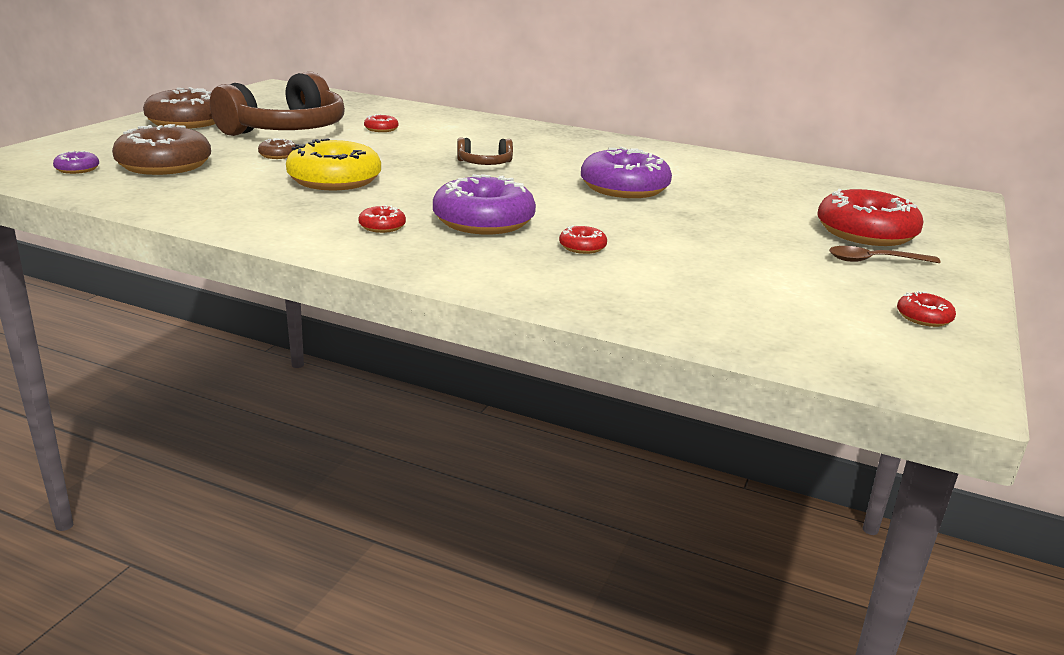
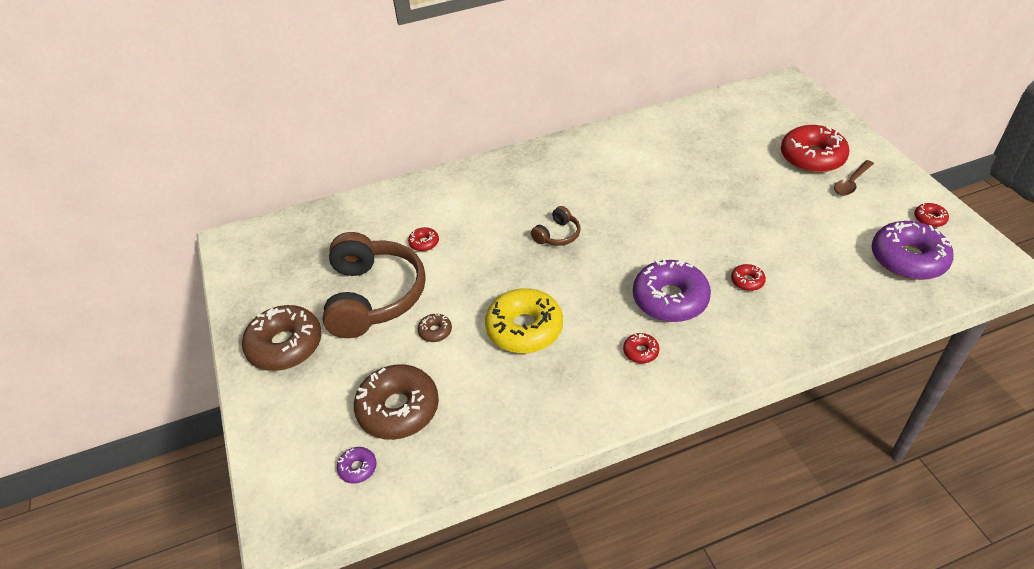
camera: 40 degrees left, 20 degrees up
(624, 188) = (663, 201): purple donut -> purple donut (908, 259)

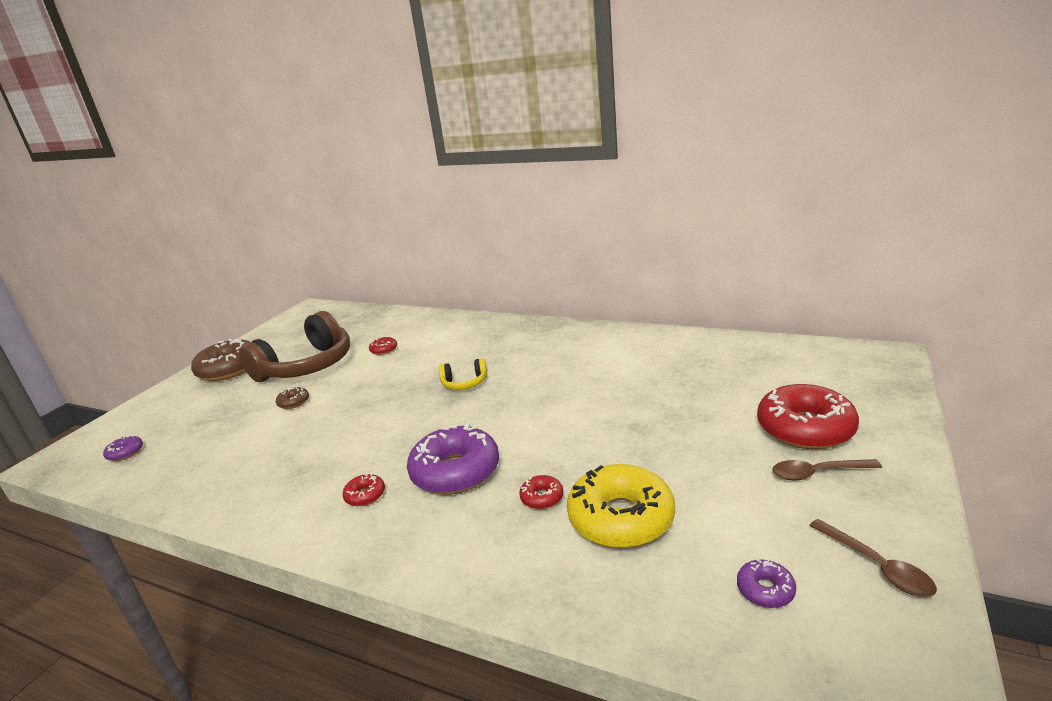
camera: 45 degrees right, 20 degrees down
(398, 409) = (197, 434): brown donut -> none
(524, 329) = (334, 431): yellow donut -> yellow donut (621, 518)
(557, 235) = (464, 383): brown headphones -> yellow headphones
(908, 259) = (765, 590): purple donut -> purple donut, size x0.44
(929, 219) = (877, 566): red donut -> brown spoon

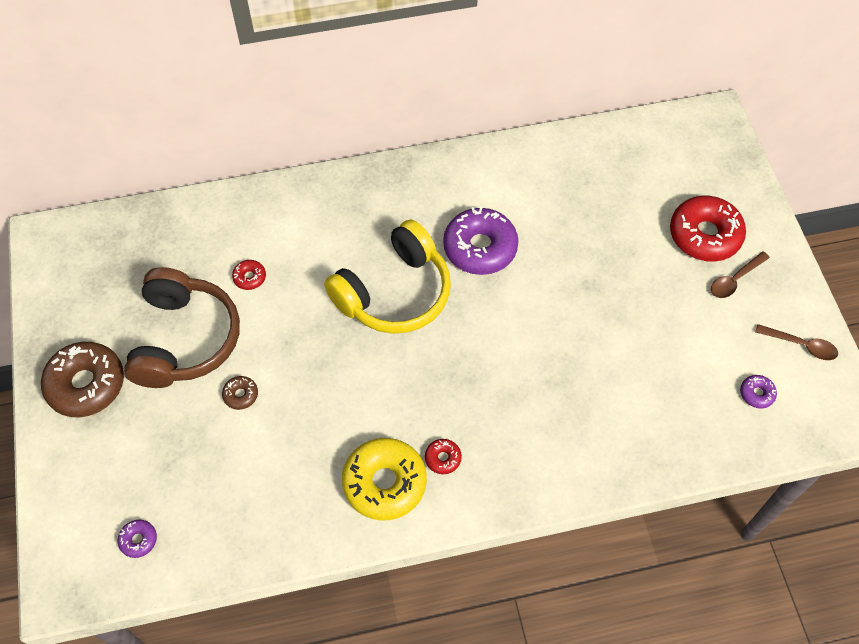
camera: 40 degrees left, 35 degrees up
(455, 471) = (491, 399): purple donut -> purple donut (480, 248)
(464, 383) = (394, 293): yellow headphones -> yellow headphones, size x2.26
(542, 497) = (578, 391): red donut -> none
(621, 518) = (643, 382): yellow donut -> yellow donut (384, 483)

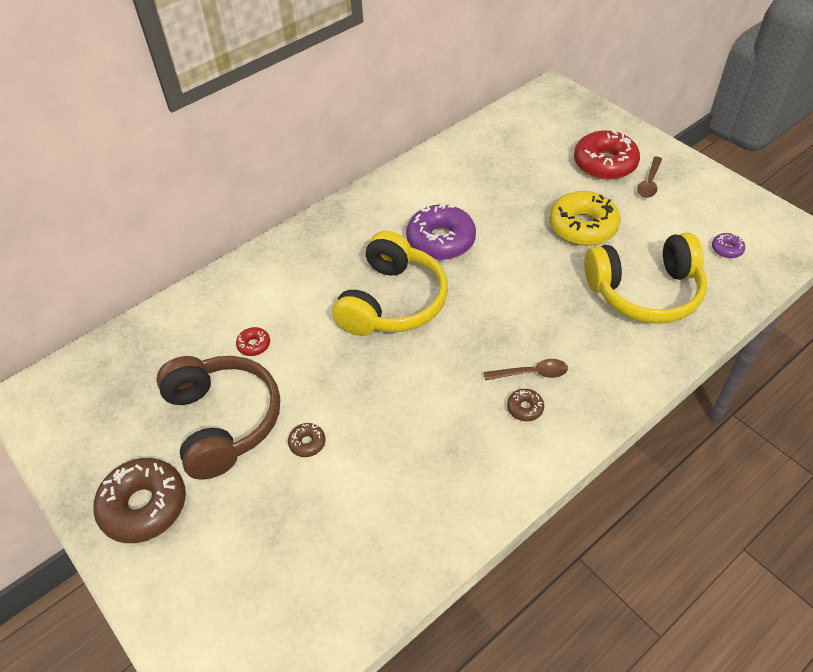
camera: 25 degrees left, 10 degrees down
(138, 540) = (286, 623): purple donut -> none
(384, 483) = (489, 452): yellow donut -> yellow donut (583, 226)
(443, 458) = (525, 408): red donut -> brown donut
(638, 399) = (645, 292): none -> yellow headphones
(801, 345) = (730, 204): brown spoon -> brown spoon (531, 373)

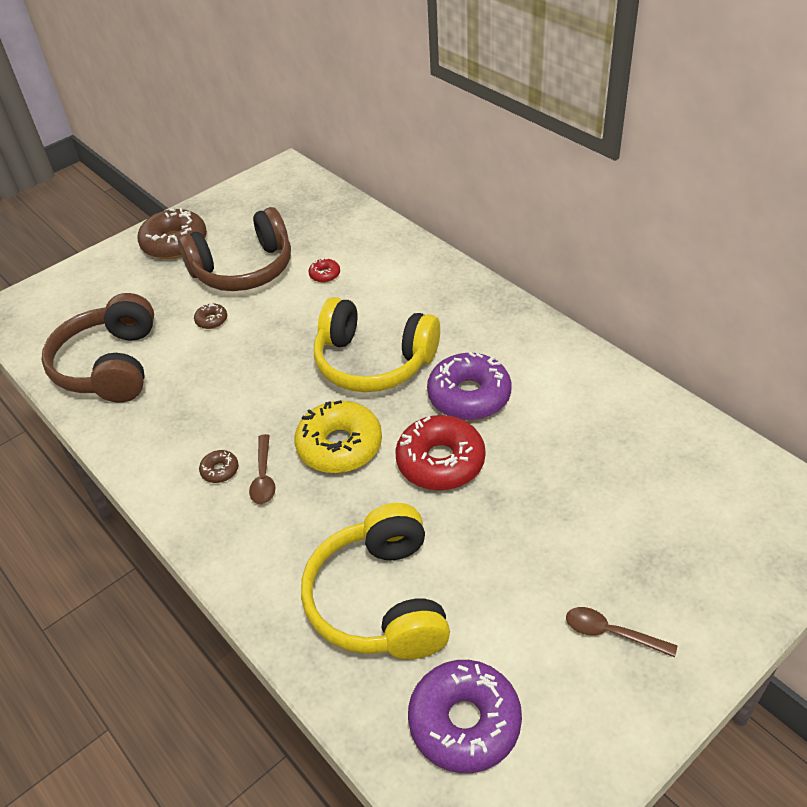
camera: 90 degrees right, 5 degrees down
(368, 539) = (110, 365): none -> brown headphones
(583, 226) = (503, 538): yellow donut -> yellow donut (340, 446)
(604, 163) = (649, 576): red donut -> red donut (440, 462)
(726, 249) = (464, 722): purple donut -> purple donut, size x2.26

